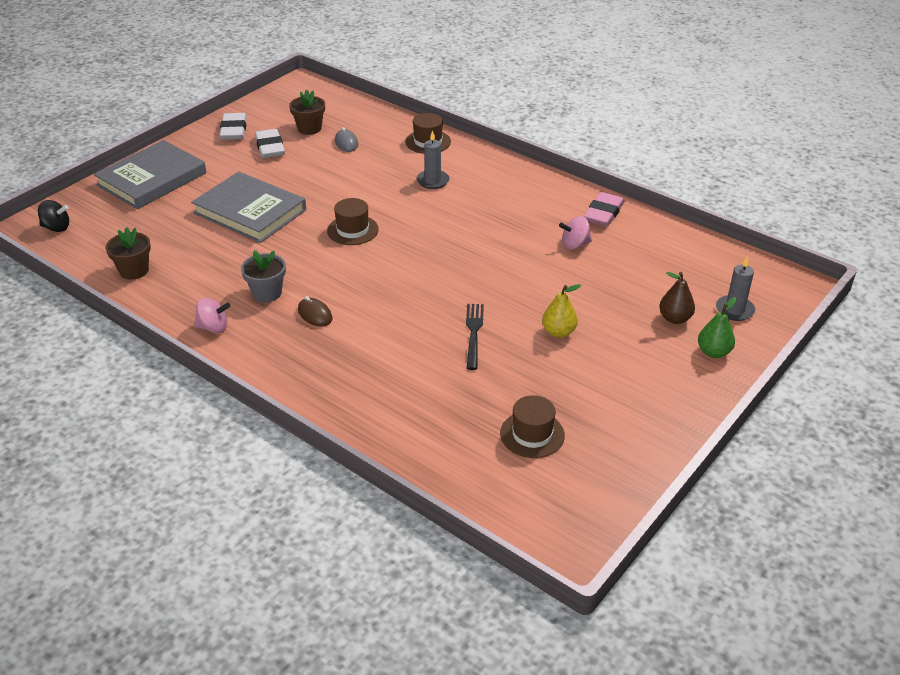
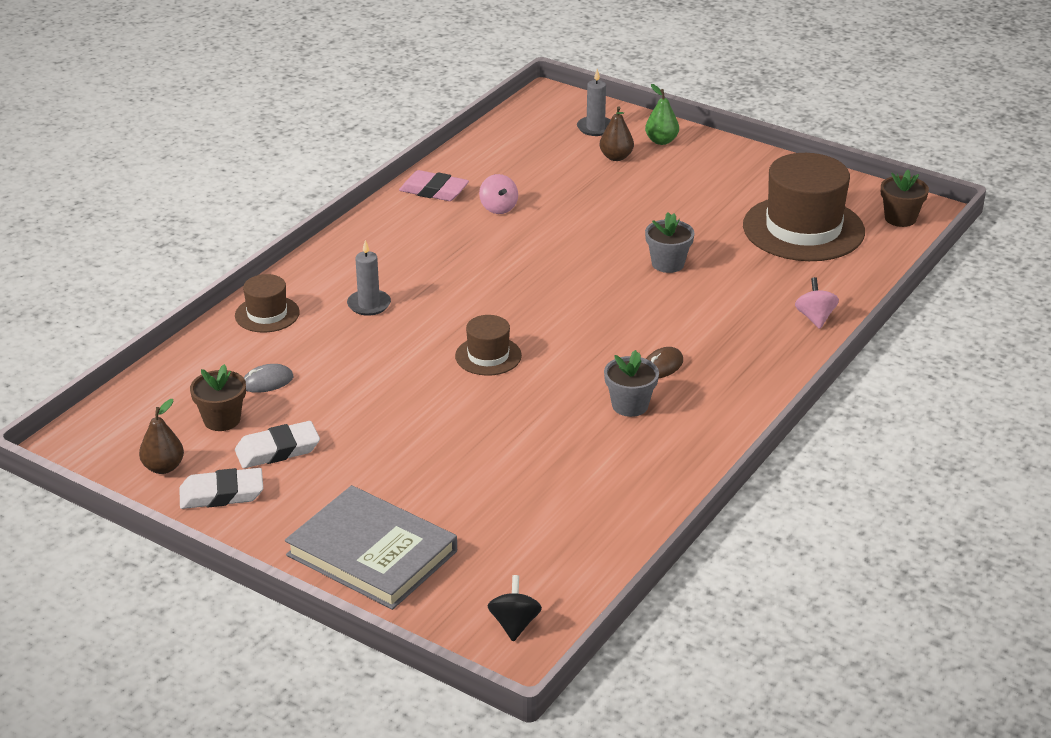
camera: 95 degrees left, 5 degrees down
(134, 271) = (606, 522): brown flower pot -> brown flower pot (900, 218)
(213, 327) = (705, 436): pink spinning top -> pink spinning top (815, 318)
(250, 211) = (453, 444): grey book -> none
(268, 112) = (163, 467): none -> brown pear
(474, 333) = (668, 264): black fork -> grey flower pot
(532, 434) = (803, 229): brown hat -> brown hat, size x2.02
(558, 332) = (653, 217): yellow pear -> none

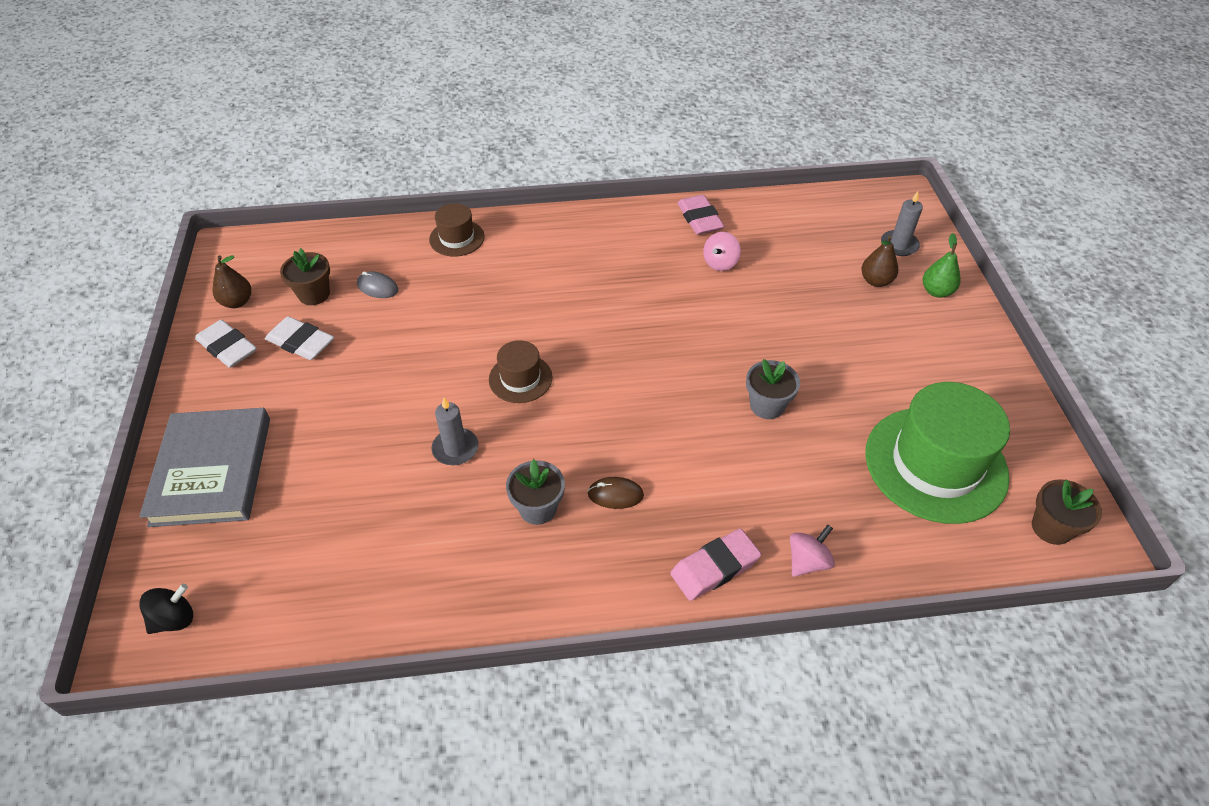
camera: 50 degrees right, 15 degrees up
(369, 305) = (520, 277): grey candle -> grey candle (455, 449)
(775, 356) = (714, 567): none -> pink eraser
(803, 229) = (935, 464): brown hat -> green hat

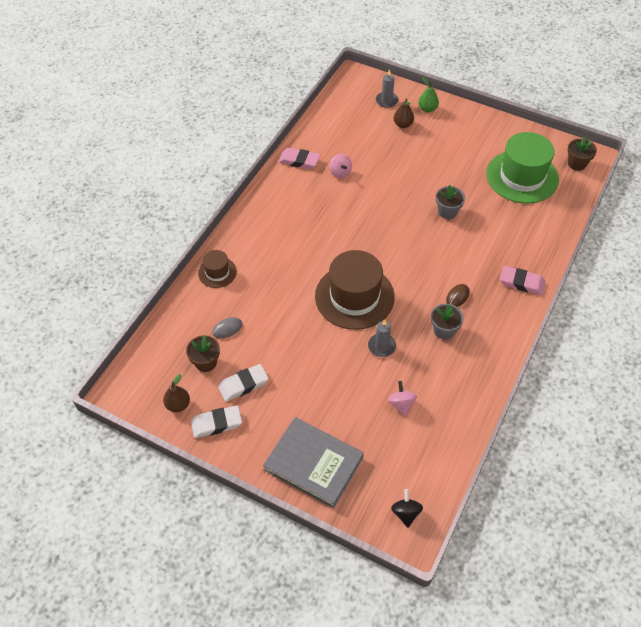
camera: 55 degrees left, 5 degrees up
(520, 378) = (354, 296): brown hat -> brown hat, size x2.02
(714, 567) = (521, 282): pink eraser -> pink eraser turned 75 degrees counterclockwise
(807, 561) = (540, 249): pink spinning top -> pink spinning top (401, 404)

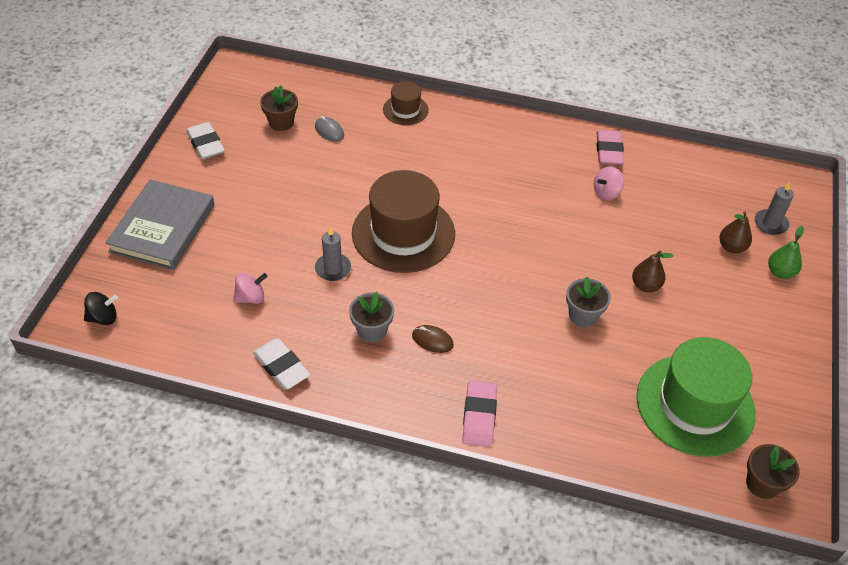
camera: 75 degrees right, 5 degrees down
(178, 405) = (225, 112): brown pear -> brown pear (645, 285)
(243, 384) = (257, 156): white eraser -> white eraser (281, 367)

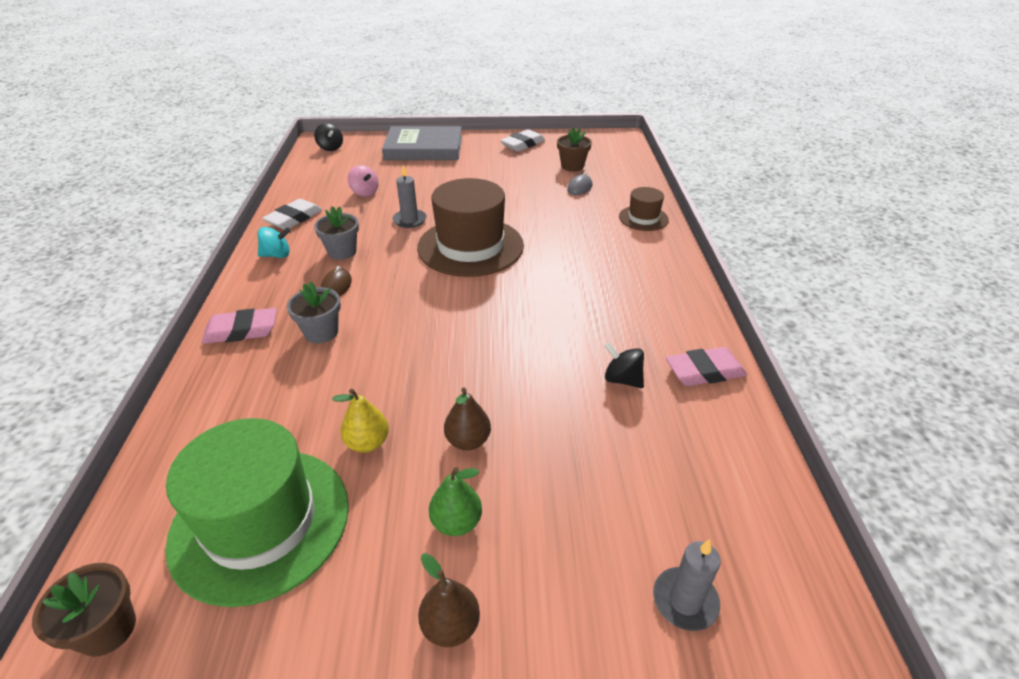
camera: 75 degrees right, 10 degrees down
(356, 385) = (277, 255): none -> turquoise spinning top
(583, 315) = (397, 387): grey flower pot -> grey flower pot (321, 332)
(606, 192) = (622, 379): pink spinning top -> black spinning top
(636, 340) = (367, 443): none -> yellow pear
(731, 247) = (593, 541): brown pear -> brown pear (450, 625)
(780, 272) = (569, 627): green pear -> green pear (456, 522)

